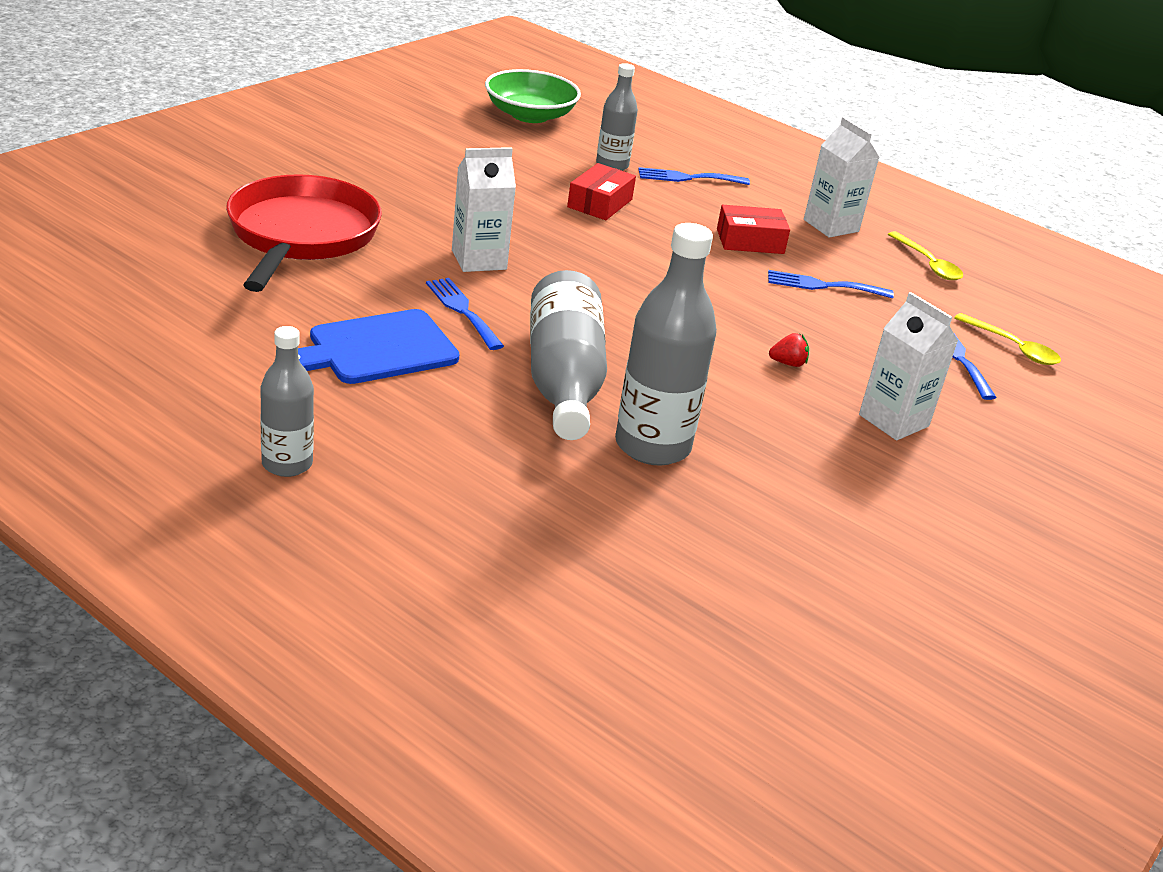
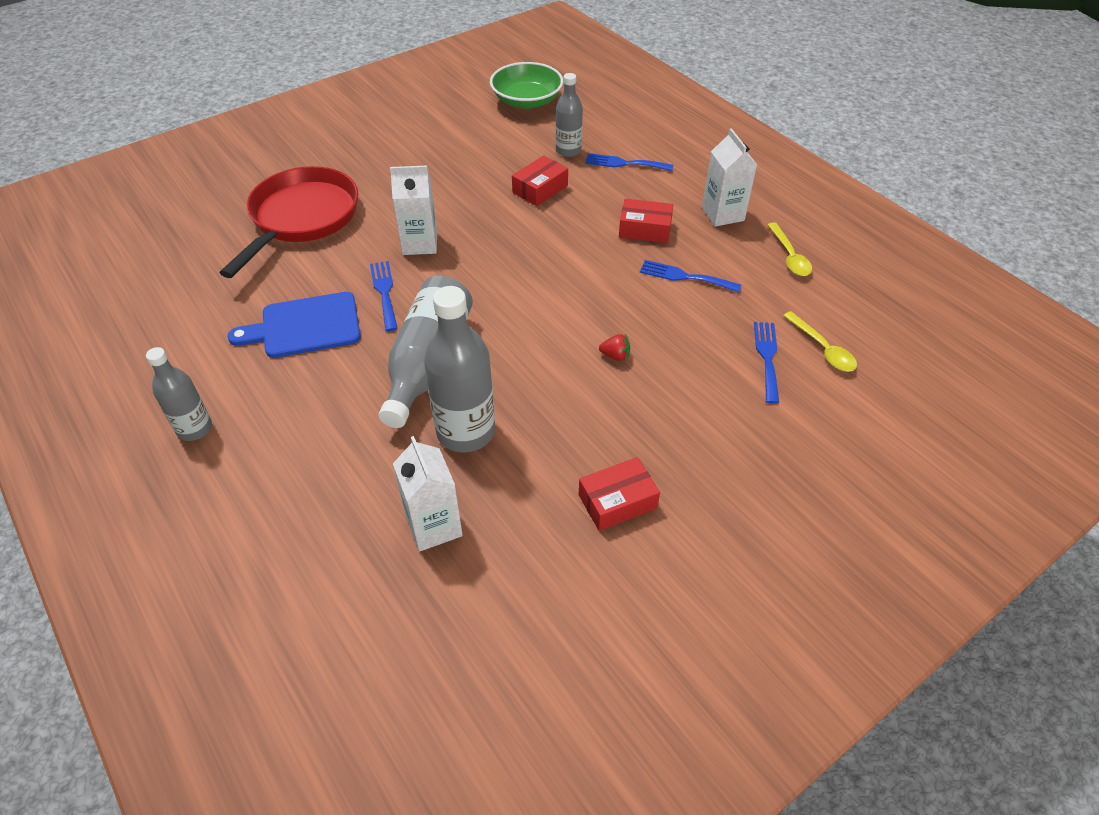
camera: 20 degrees right, 15 degrees up
(872, 501) = (617, 501): none -> red box
(893, 420) = (676, 420): white carton -> white carton (434, 526)

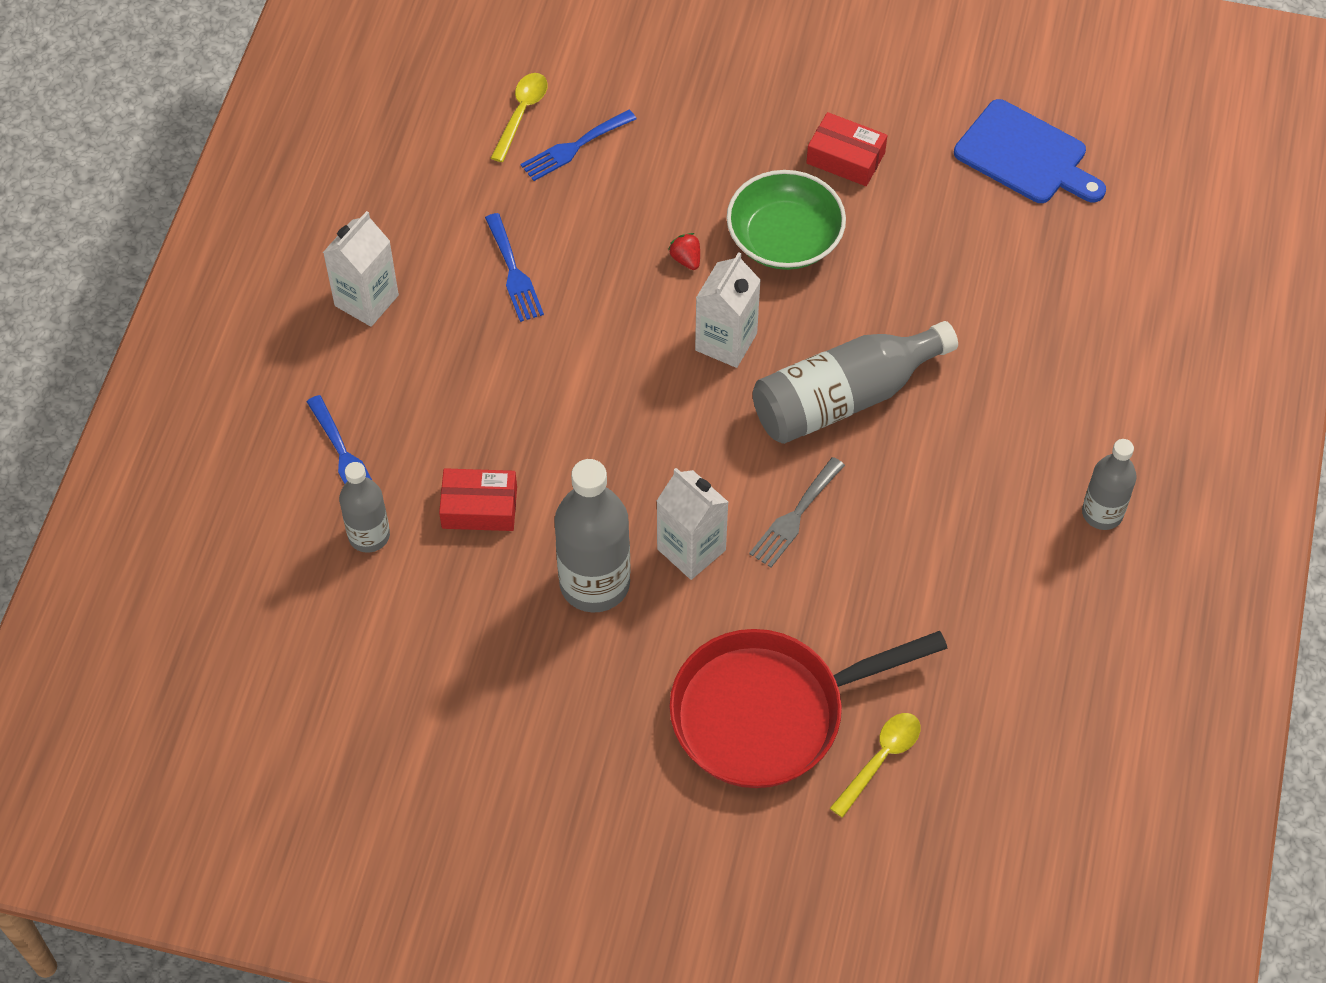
camera: 130 degrees left, 10 degrees up
(305, 326) = (909, 543): blue cutting board -> blue cutting board (1026, 155)
(384, 292) = (795, 516): blue fork -> grey fork
(434, 526) = (993, 257): white carton -> white carton (726, 342)
(466, 432) = (887, 306): grey bottle -> grey bottle (594, 583)
(527, 101) = (284, 674): green bowl -> green bowl (784, 238)
(645, 229) = (463, 355): red box -> none
(789, 256) = (394, 204): yellow spoon -> yellow spoon (881, 759)

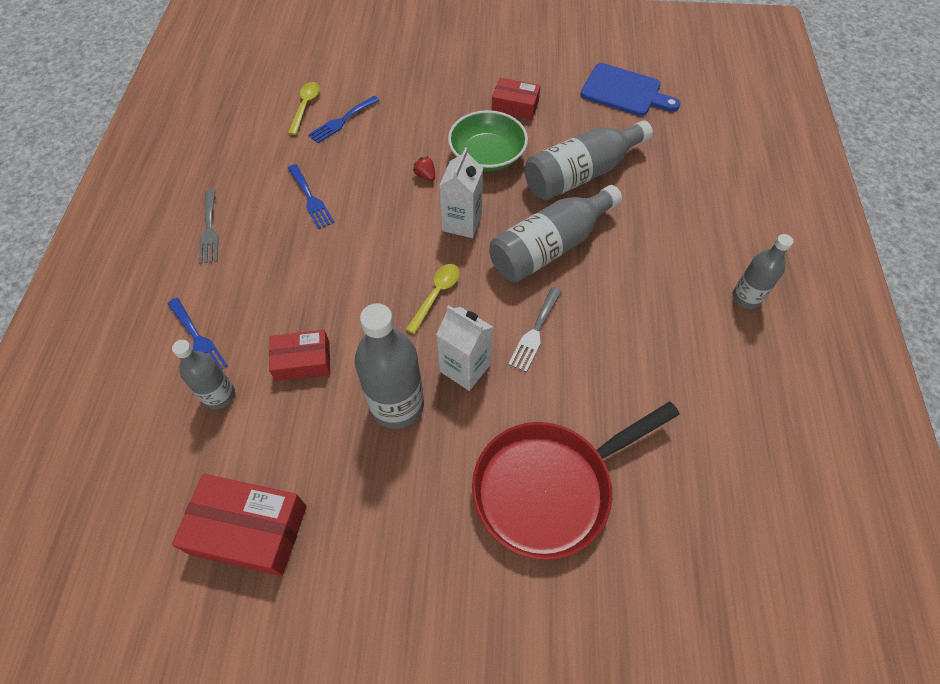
camera: 10 degrees left, 0 degrees up
(366, 300) = (209, 230): white carton -> grey fork
(396, 701) = (249, 530): none -> red box
(881, 759) = (646, 511): yellow spoon -> yellow spoon (436, 294)
(919, 289) = (581, 174): none -> grey bottle

